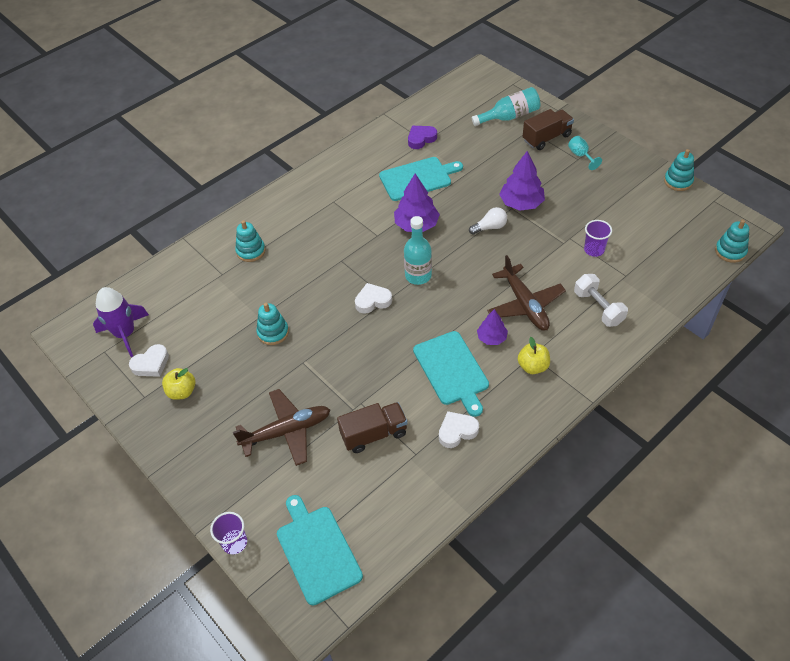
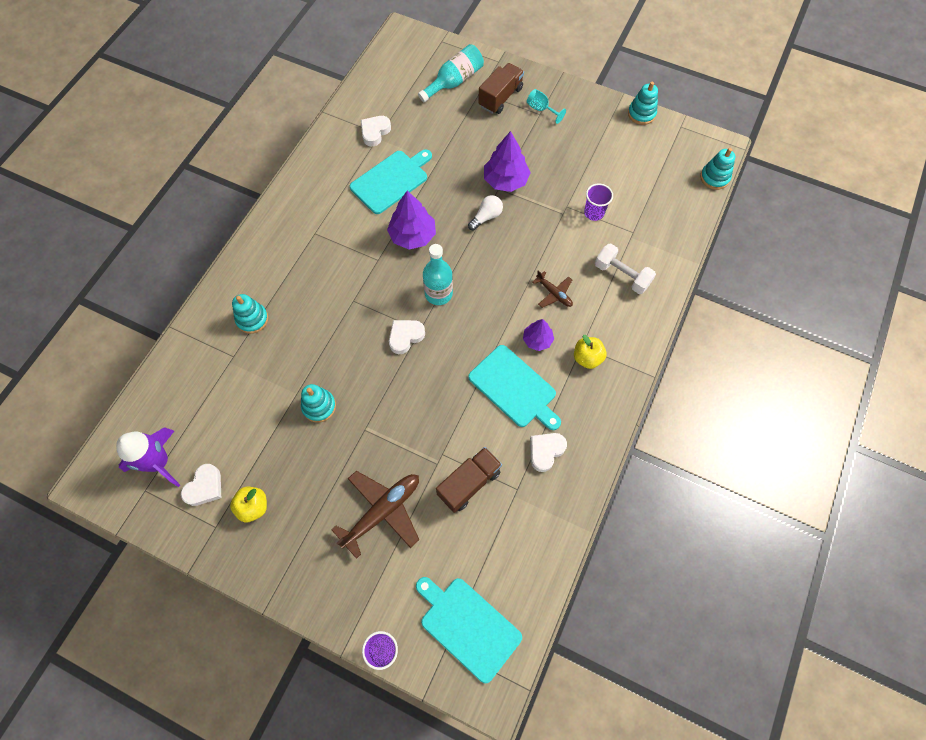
camera: 25 degrees left, 15 degrees up
(421, 139) = (375, 132): purple heart -> white heart
(525, 305) = (554, 293): brown plane -> brown plane, size x0.54

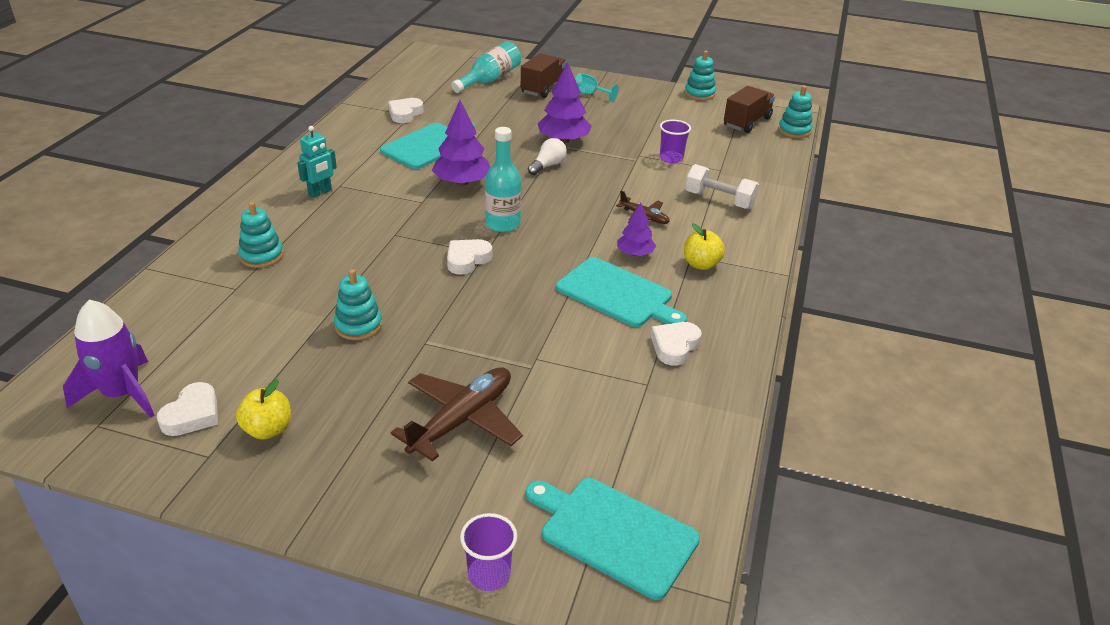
camera: 10 degrees left, 30 degrees down
(299, 242) = (320, 193): none -> turquoise robot
(469, 483) = (579, 383): brown truck -> brown truck (747, 122)

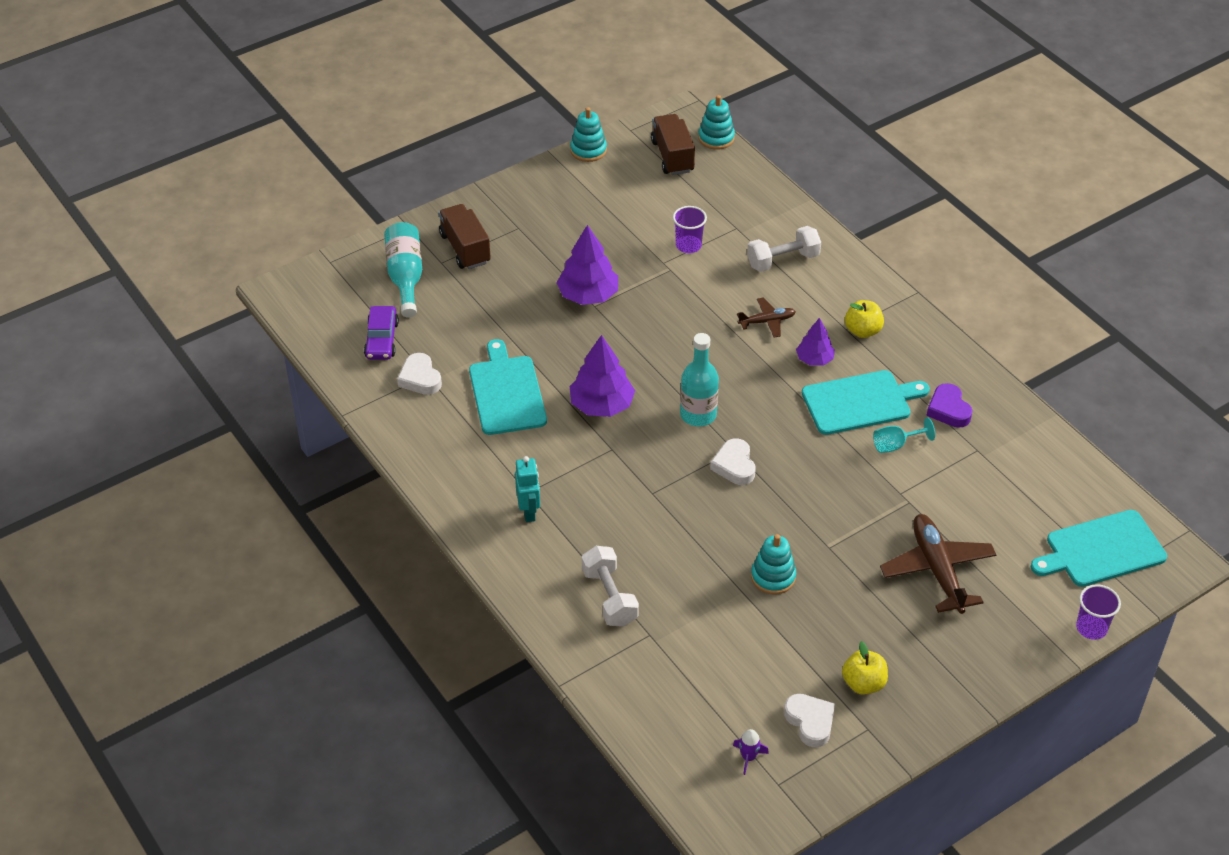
camera: 50 degrees left, 10 degrees up
(122, 394) = (748, 757): purple rocket -> purple rocket, size x0.44
(261, 256) = (609, 597): turquoise stacking toy -> white dumbbell
(424, 91) = (381, 340): none -> purple car
(547, 166) = (625, 332): white light bulb -> none
(590, 94) = (512, 223): turquoise goblet -> turquoise goblet (895, 445)
(674, 346) = (948, 409): white heart -> purple heart

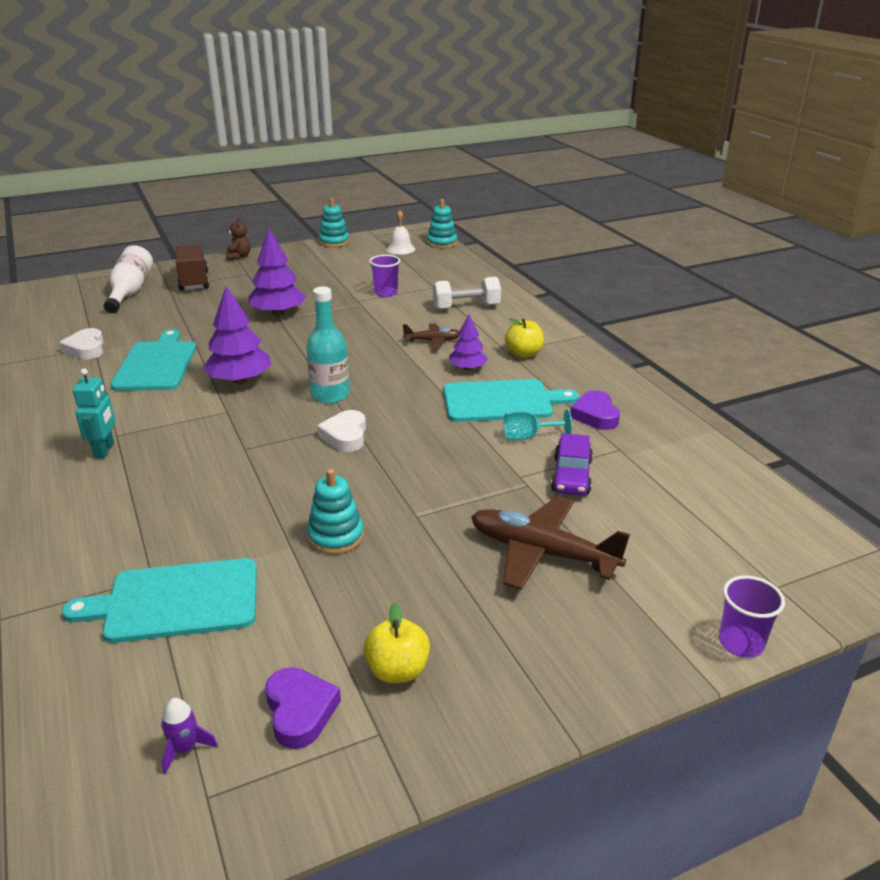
camera: 10 degrees right, 15 degrees down
(381, 340) = (75, 324): purple car -> purple car (571, 476)
(405, 277) = (130, 292): turquoise bottle -> white bottle
(490, 194) = (239, 257): none -> brown teddy bear
(609, 597) = (132, 534): white dumbbell -> none
(672, 156) = (400, 249): brown truck -> white bell
(810, 722) = (300, 711): white heart -> purple heart
(937, 569) = (542, 552): brown plane -> brown plane turned 60 degrees counterclockwise
(1101, 550) = (760, 556): turquoise cutting board -> turquoise cutting board (175, 601)

